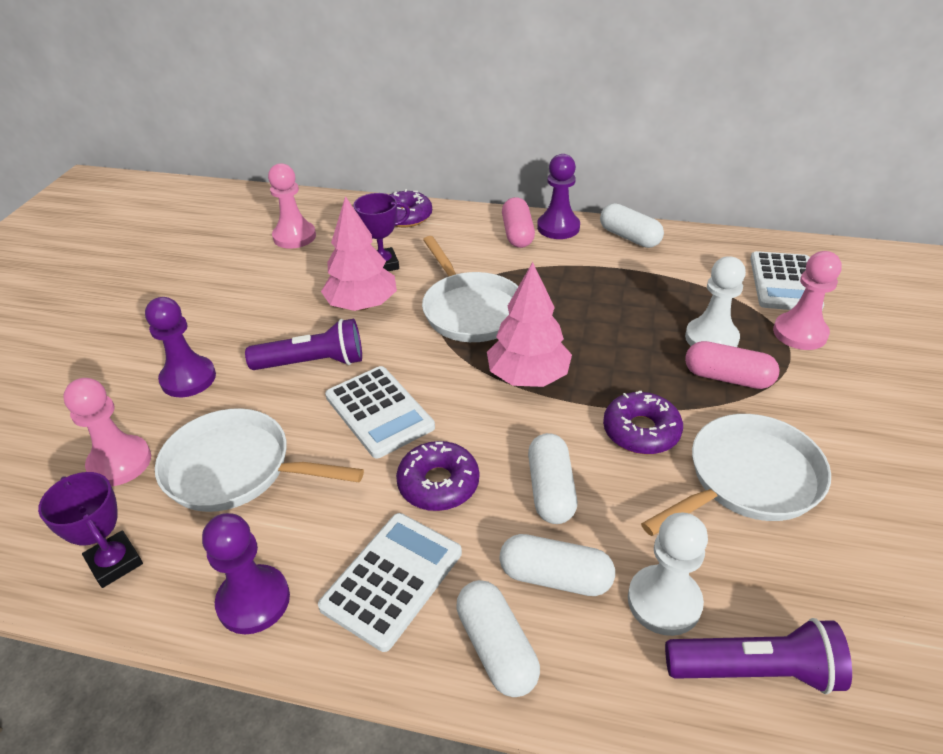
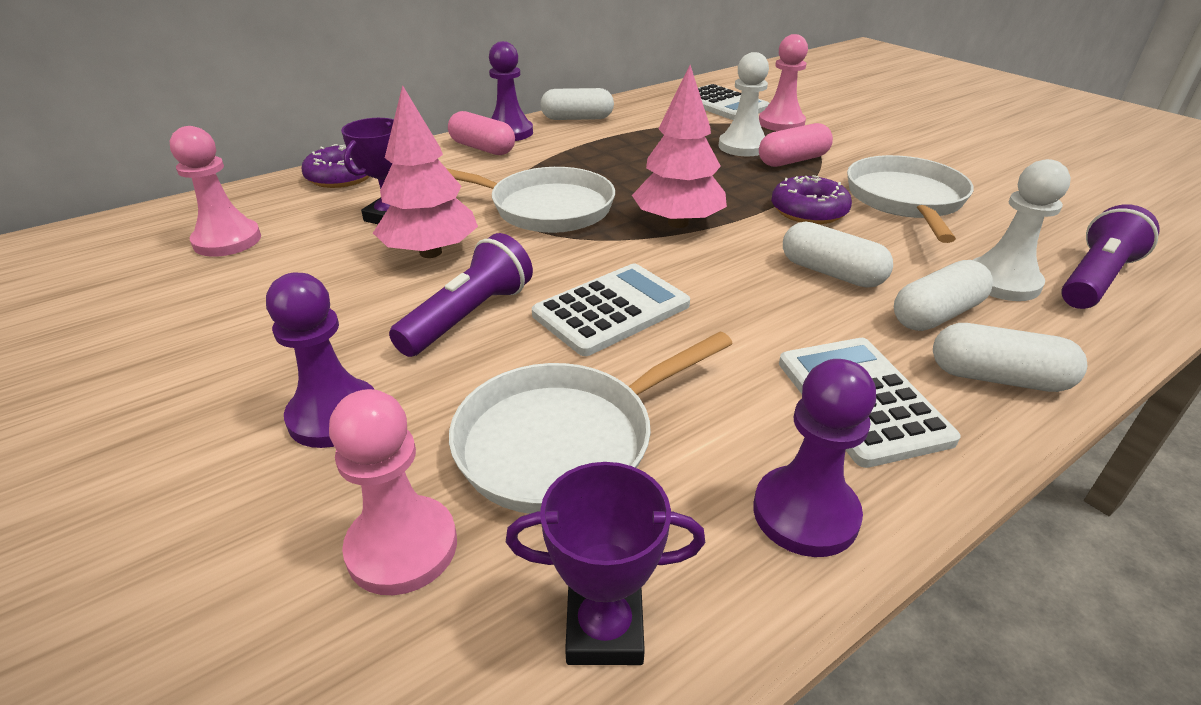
camera: 50 degrees left, 5 degrees down
(379, 412) = (611, 310): white calculator -> white calculator turned 45 degrees counterclockwise
(438, 483) = (758, 321): purple donut -> none

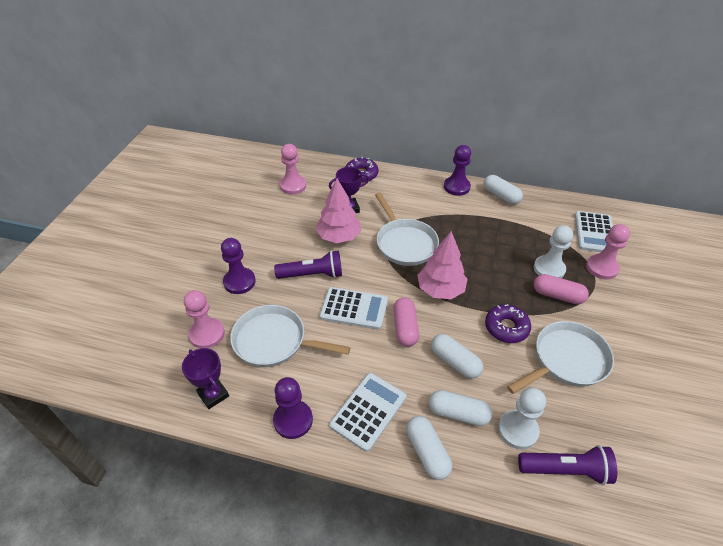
camera: 50 degrees right, 10 degrees up
(482, 148) = (431, 190): pink capsule -> pink capsule (405, 328)
(831, 273) = (455, 362): white capsule -> white capsule turned 45 degrees counterclockwise

